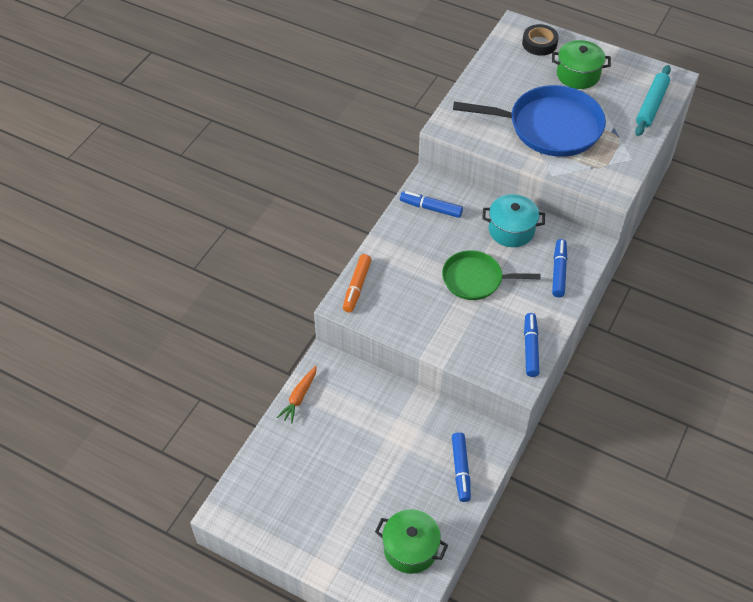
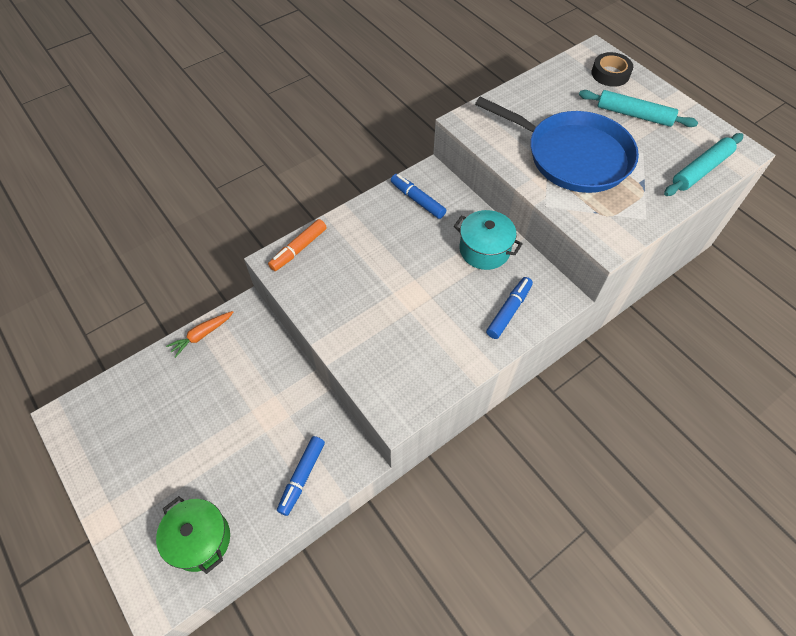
camera: 25 degrees right, 5 degrees up
(475, 279) = (418, 286): green pan -> none
(530, 348) = (430, 381): blue marker -> none
(578, 75) = (634, 115): green pot -> turquoise rolling pin

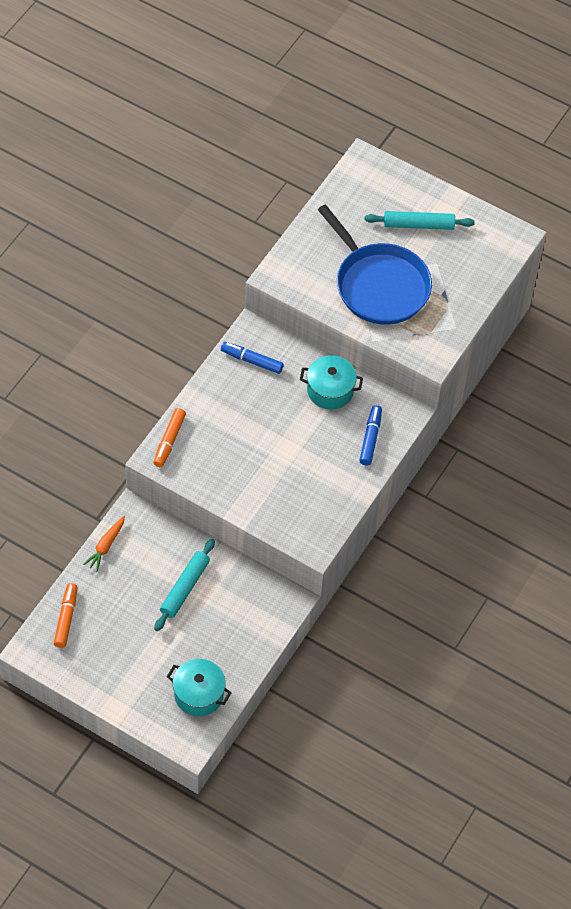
camera: 25 degrees left, 0 degrees up
(119, 396) = (66, 618): none -> orange marker
(200, 539) = (198, 694): green pot -> turquoise pot
(302, 477) = (254, 626): blue marker -> none
(572, 156) = (379, 285): blue pan -> blue pan turned 45 degrees clockwise
(610, 74) = (384, 183): black tape -> none
(700, 170) = (488, 267): turquoise rolling pin -> turquoise rolling pin (184, 588)

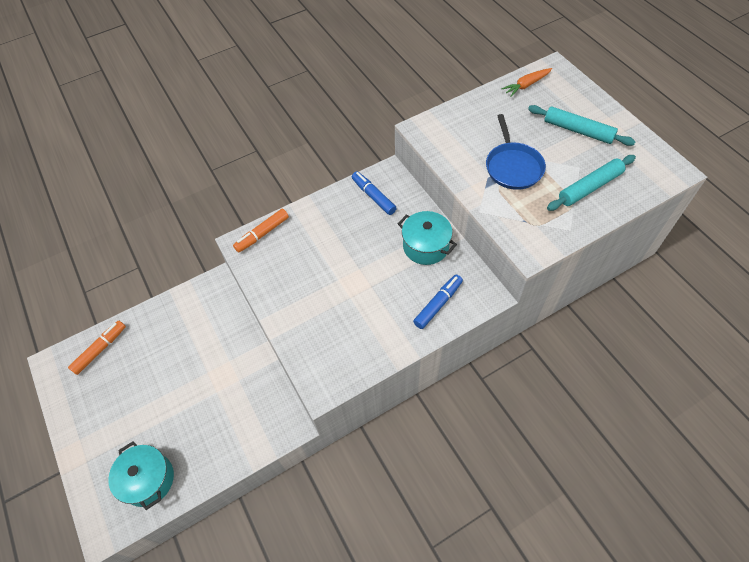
camera: 35 degrees right, 0 degrees up
(106, 546) = (176, 302): orange carrot -> orange carrot (526, 85)
(184, 588) = (209, 368): turquoise rolling pin -> turquoise rolling pin (589, 187)
(379, 285) = (513, 166): blue pan -> blue pan, size x0.61

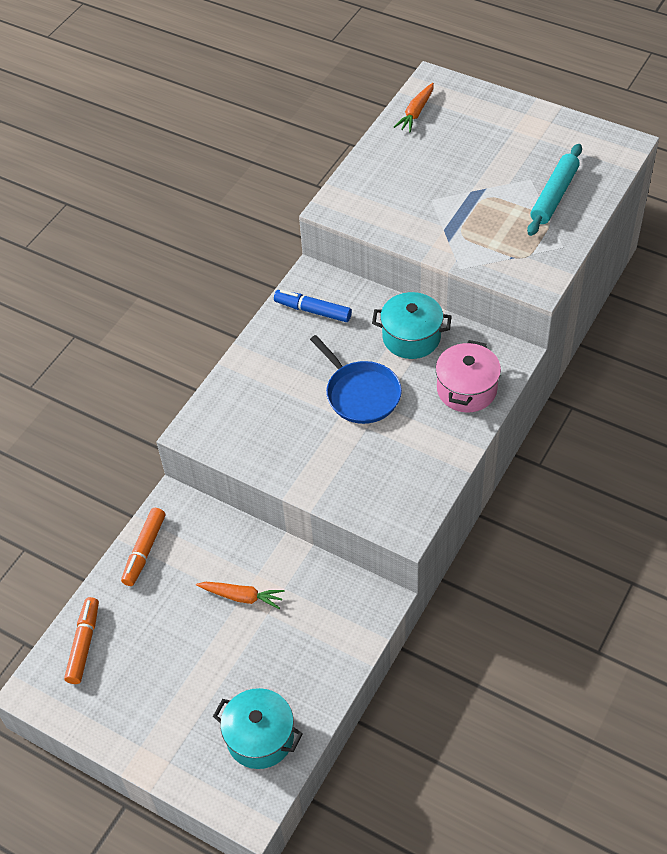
camera: 30 degrees left, 5 degrees down
(209, 371) = (242, 597): none -> orange carrot
(262, 234) = (212, 409): orange marker -> orange marker (144, 550)
(438, 304) = (466, 389): blue marker -> pink pot
(513, 166) = (462, 207): blue pan -> blue pan (360, 394)
(578, 130) = (504, 141): turquoise rolling pin -> none

